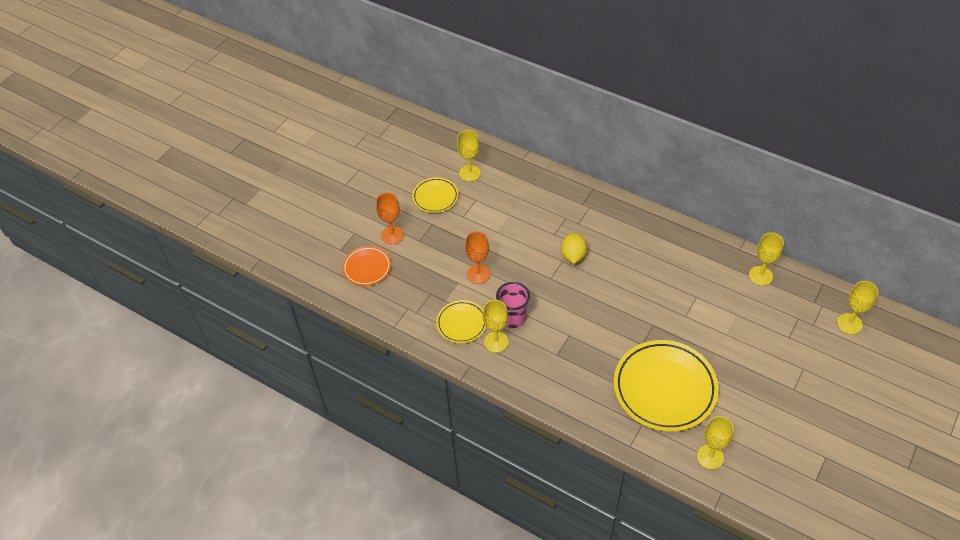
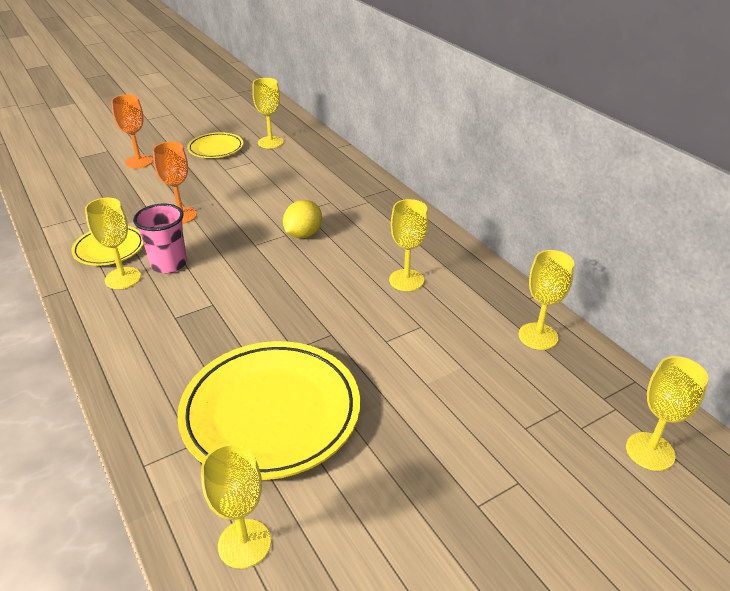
camera: 25 degrees right, 15 degrees down
(367, 268) = (83, 176): orange plate -> none
(664, 266) = (406, 280): none -> yellow goblet

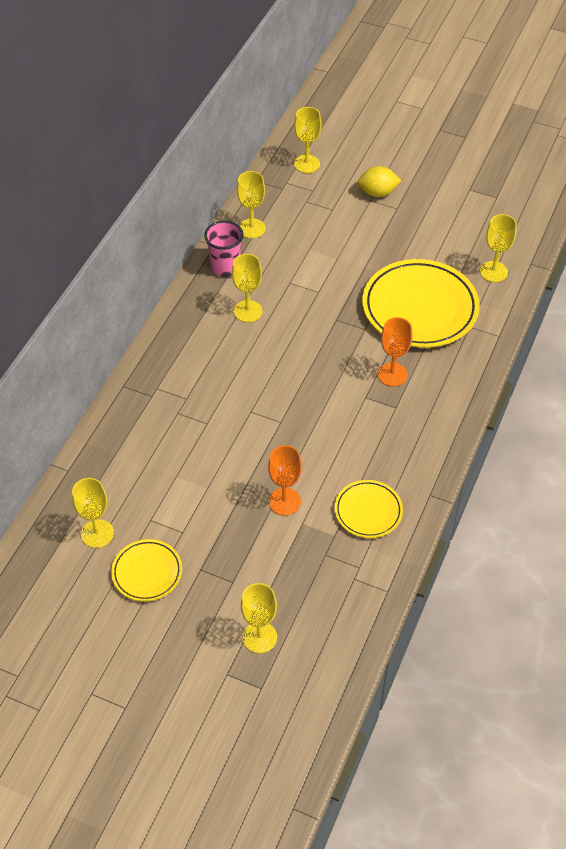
camera: 125 degrees left, 15 degrees up
(123, 278) = (389, 470): yellow goblet -> yellow goblet (259, 637)
(139, 162) = (226, 619): orange goblet -> orange goblet (392, 374)
(169, 264) = (350, 456): pink cup -> pink cup (225, 267)
(303, 234) = (241, 400): yellow lemon -> yellow lemon (377, 193)

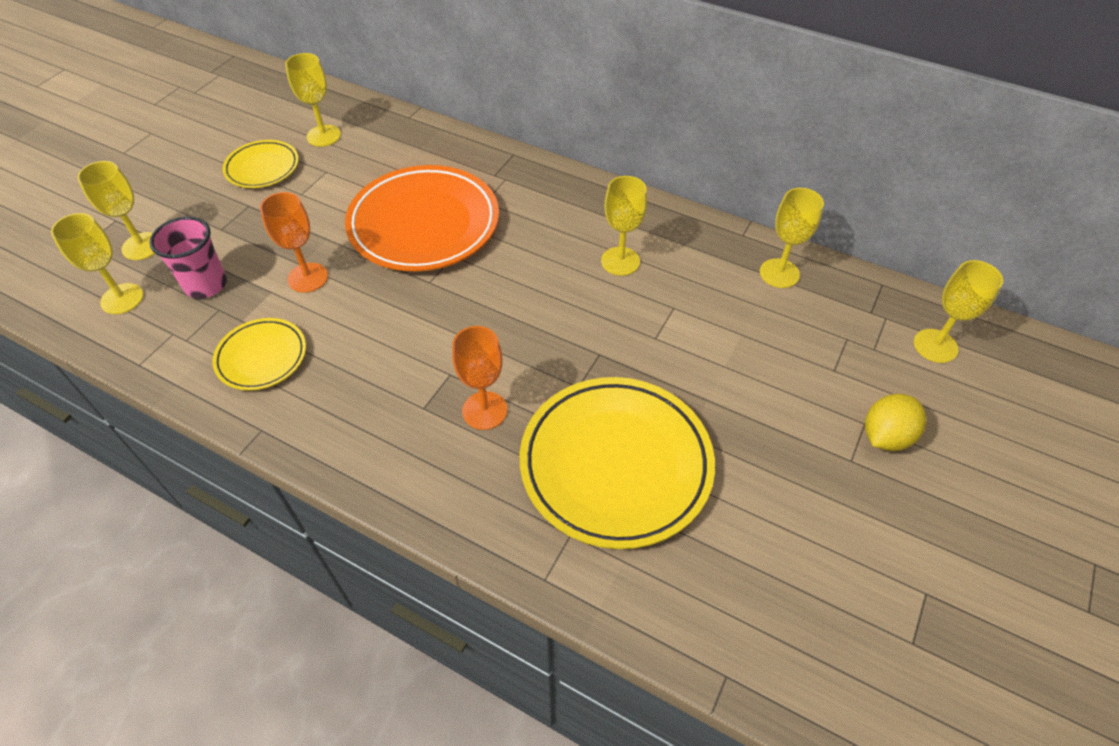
camera: 95 degrees right, 0 degrees up
(216, 435) = (424, 224): none -> orange plate
(225, 267) = (701, 243): pink cup -> pink cup (206, 285)
(377, 193) = (885, 436): yellow lemon -> yellow lemon turned 45 degrees clockwise
(493, 272) = (701, 598): yellow goblet -> yellow goblet (122, 299)

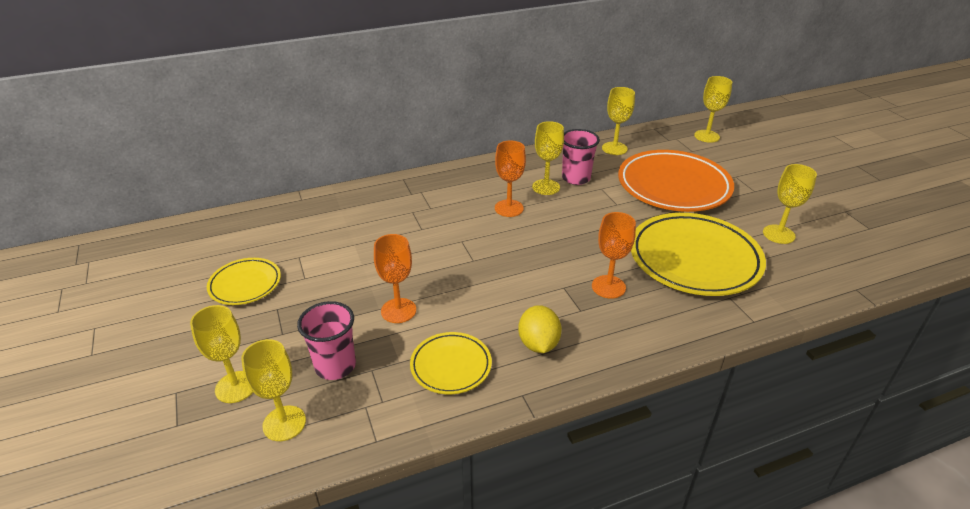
camera: 50 degrees left, 15 degrees down
(323, 136) = (258, 242): yellow goblet -> yellow goblet (778, 234)
(424, 224) = (417, 239): orange plate -> orange plate (673, 186)
(546, 256) = (509, 208): none -> orange goblet
(668, 275) = (576, 178): none -> pink cup
(885, 436) = (748, 175): yellow lemon -> yellow lemon (538, 344)

